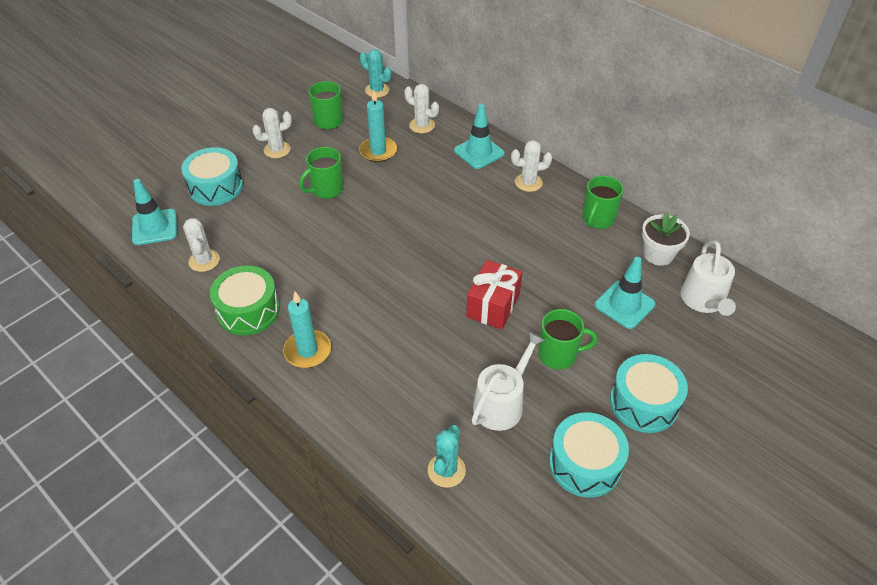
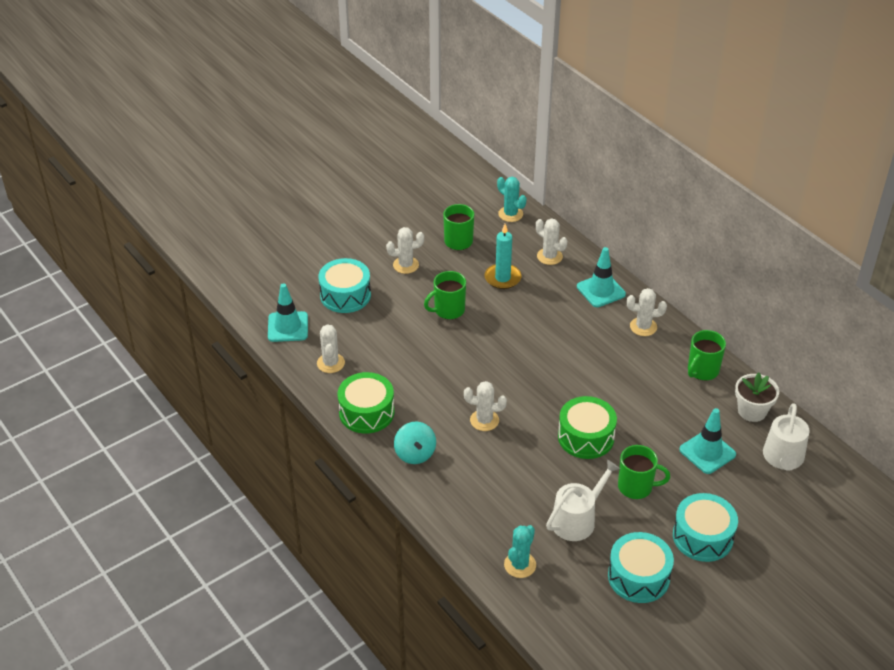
camera: 10 degrees right, 5 degrees down
(307, 351) = (415, 454): turquoise candle -> turquoise spinning top
(380, 302) = (484, 420): none -> white cactus
(493, 306) = (586, 437): red gift -> green drum

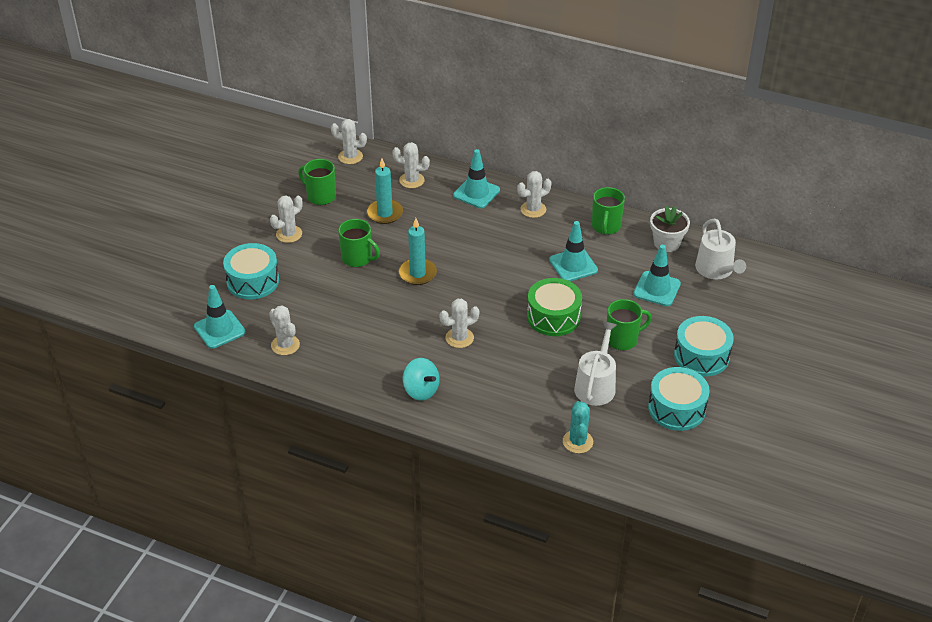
camera: 30 degrees left, 0 degrees up
(366, 412) = (351, 374): green drum -> none
(448, 310) = (357, 258): green mug -> green mug turned 90 degrees counterclockwise
(491, 345) = (417, 273): none -> turquoise candle
(510, 214) = (350, 157): turquoise cactus -> white cactus
(642, 395) = (573, 265): none -> turquoise traffic cone

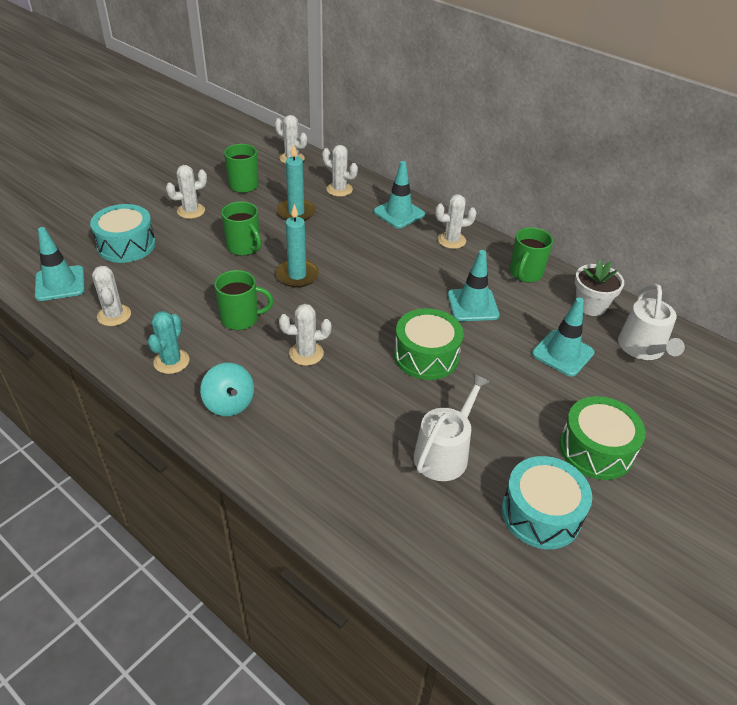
camera: 15 degrees right, 0 degrees up
(577, 442) = (390, 524): turquoise cactus -> turquoise cactus (171, 361)
(622, 339) = (500, 403): green mug -> green mug (241, 319)
(701, 356) = (596, 449): turquoise drum -> green drum

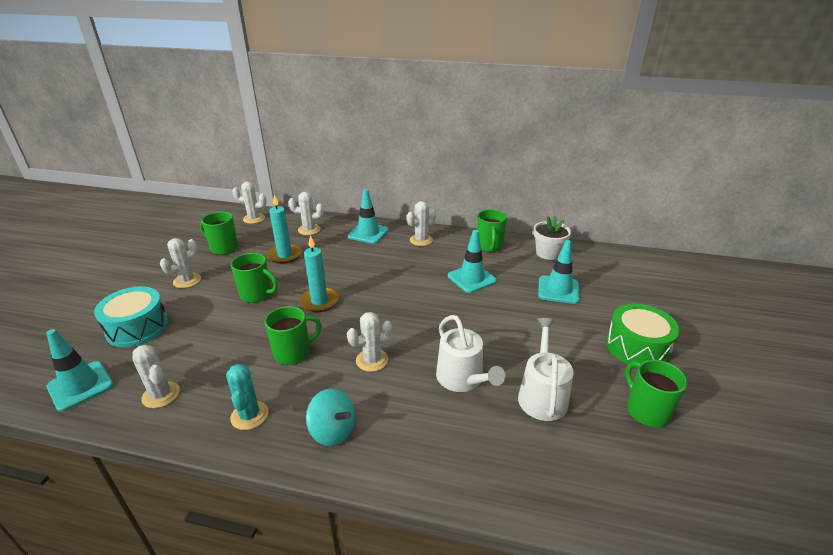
camera: 25 degrees left, 10 degrees down
(426, 356) = (468, 326): green drum -> none
(541, 513) = (646, 411): turquoise drum -> green mug
(643, 348) = (603, 269): white watering can -> white watering can (463, 379)

